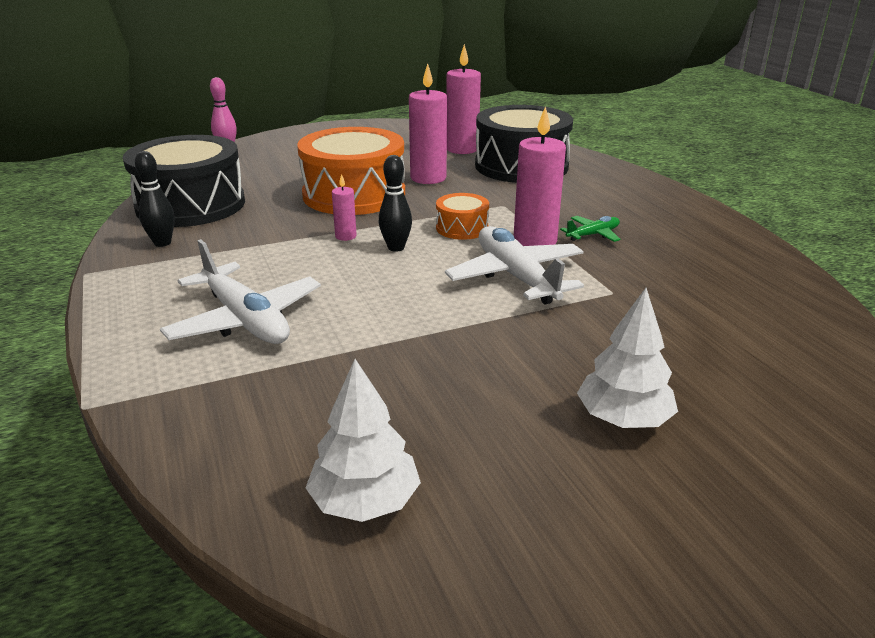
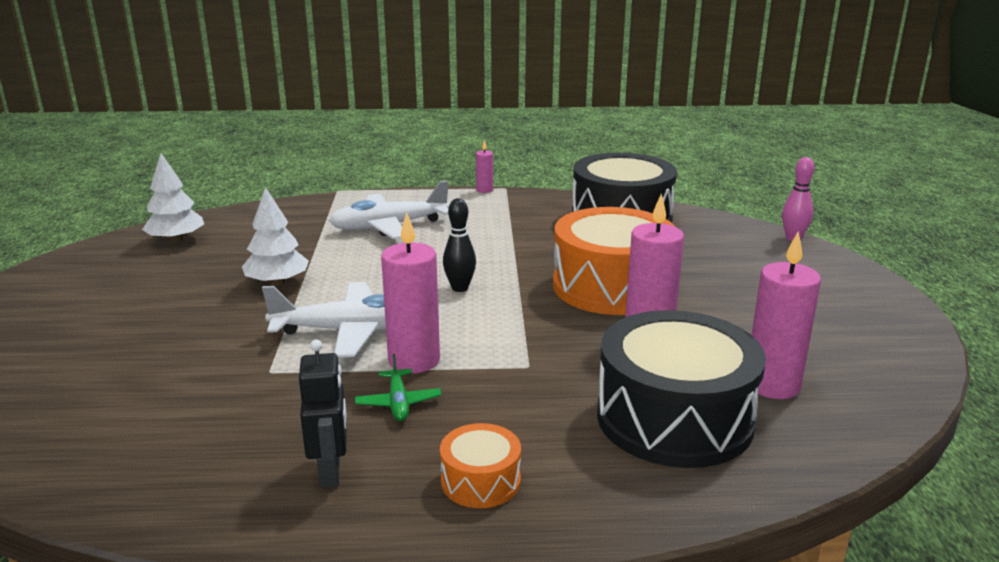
camera: 110 degrees right, 5 degrees down
(162, 243) = (541, 208): black bowling pin -> none
(346, 236) = (503, 270): pink candle -> pink candle (484, 190)
(462, 228) = (480, 327): orange drum -> orange drum (480, 481)
(623, 419) = (124, 320): white tree -> white tree (277, 282)
(685, 238) = (331, 472): none -> black robot

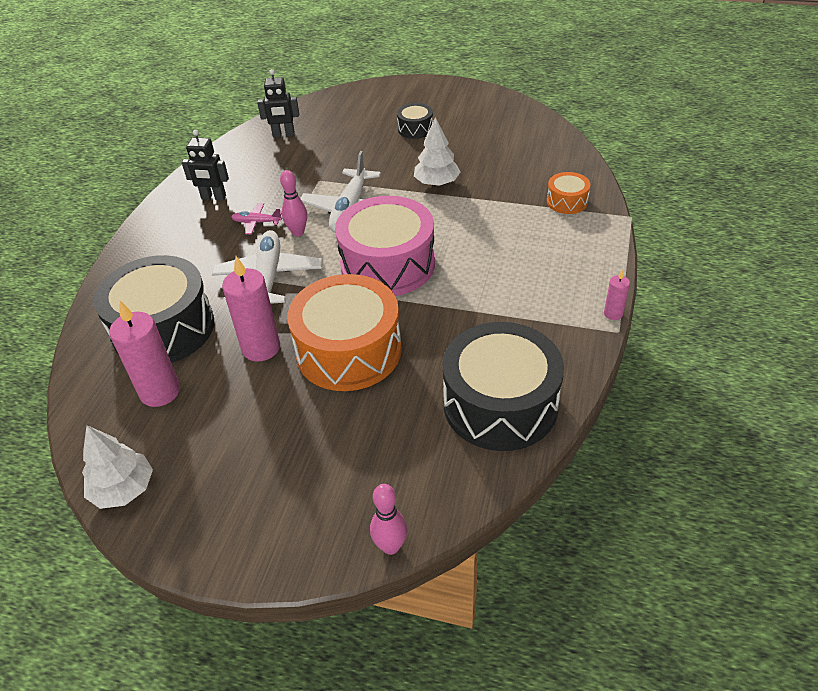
camera: 110 degrees right, 20 degrees up
(97, 445) = (283, 135): none -> black robot
(119, 316) = (415, 129): none -> black drum
(176, 240) = (530, 140): white tree -> white tree (123, 489)
(389, 226) = (527, 240): white plane -> white plane (269, 277)
(398, 403) = (256, 222): green plane -> pink plane
(414, 360) = (298, 232): pink candle -> pink bowling pin
(460, 288) = (388, 264): black bowling pin -> pink drum
(480, 481) = (170, 242): orange drum -> orange drum (567, 201)

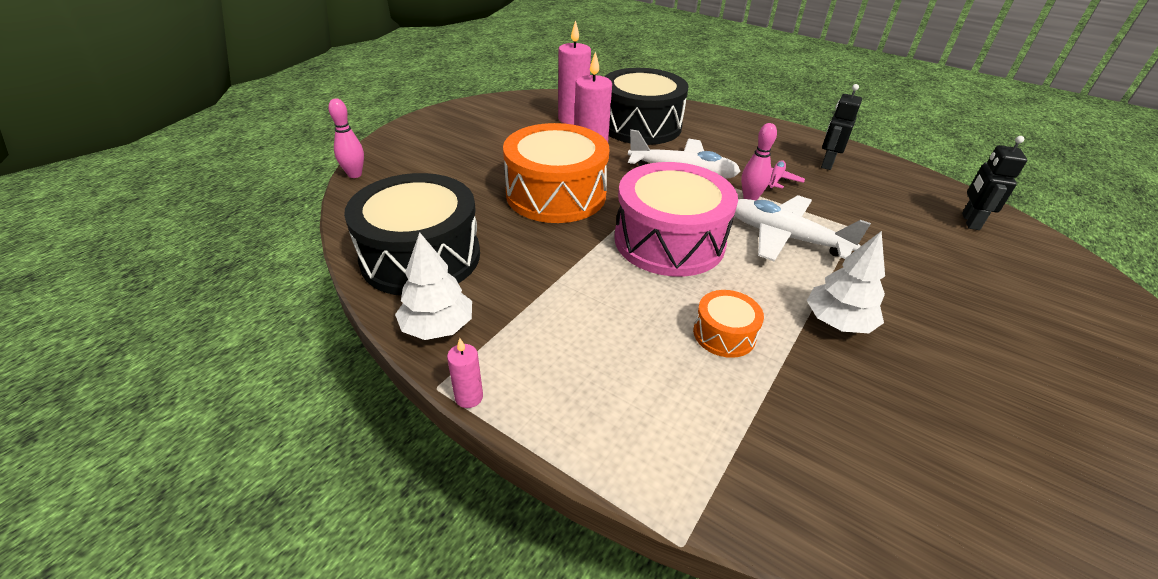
camera: 105 degrees right, 5 degrees down
(123, 489) = (498, 103): white tree -> white tree (438, 327)
(415, 129) = (1009, 342): black drum -> none
(567, 201) = (756, 462): orange drum -> orange drum (724, 334)

